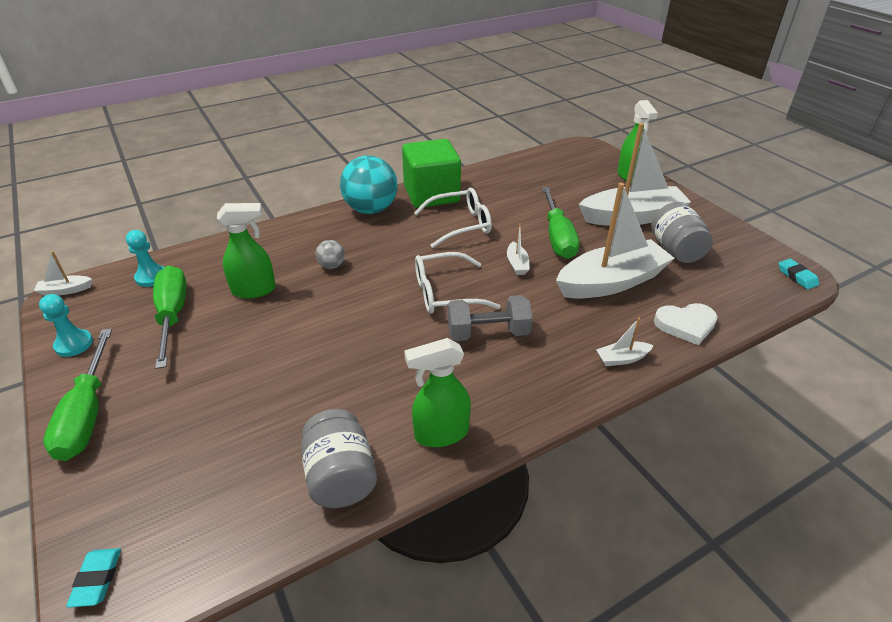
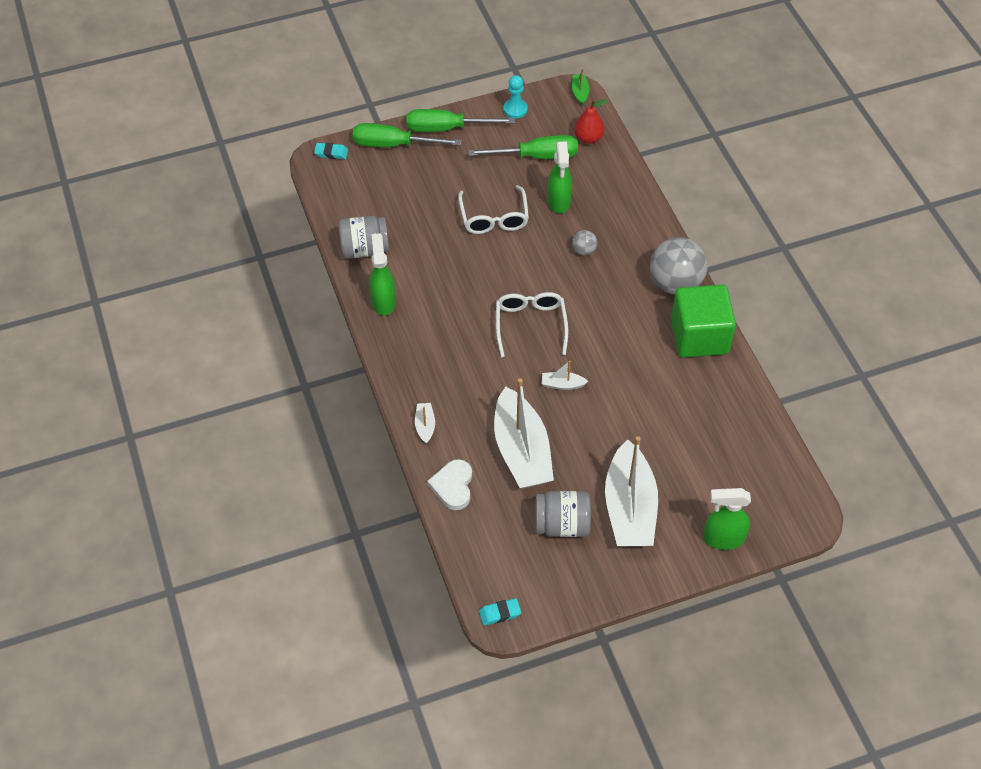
camera: 100 degrees right, 15 degrees up
(65, 290) = (580, 92): white boat -> green boat
(151, 277) = (588, 138): turquoise pawn -> red pear
(371, 209) = (675, 283): turquoise ball -> grey ball
(460, 224) = (636, 352): white glasses -> white glasses (494, 218)
(488, 333) = (474, 345): grey dumbbell -> none
(557, 237) = (602, 429): green screwdriver -> green screwdriver (393, 145)

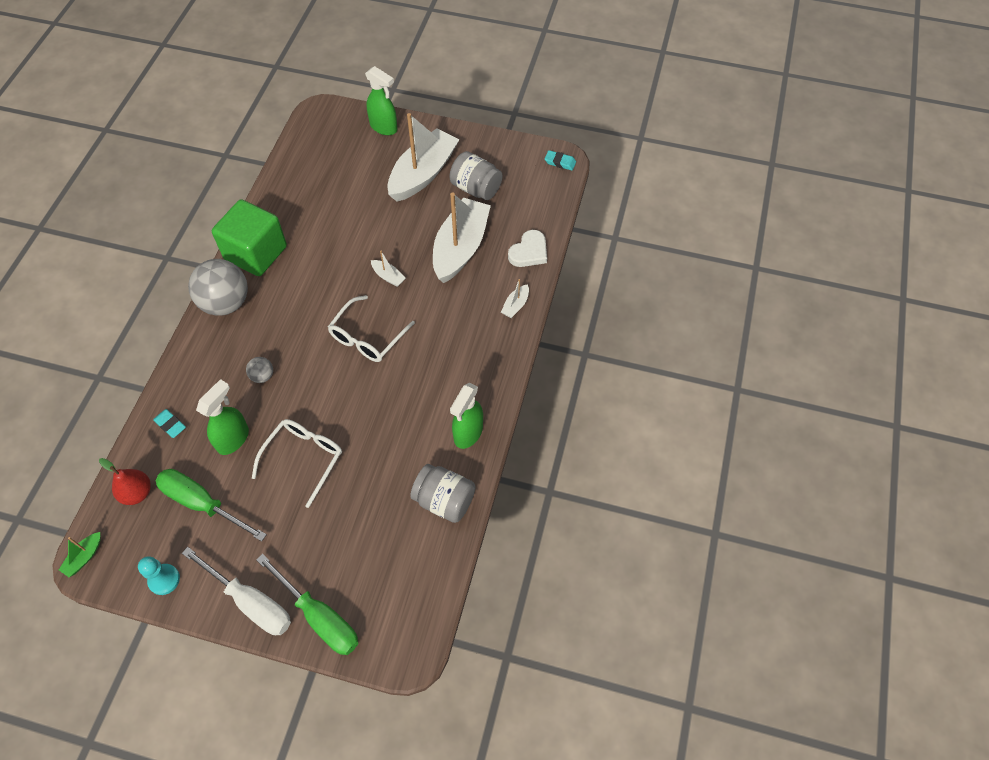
camera: 145 degrees left, 5 degrees up
(331, 153) = (389, 651): turquoise eraser -> turquoise eraser (170, 425)
(446, 128) = (251, 602): green screwdriver -> white screwdriver

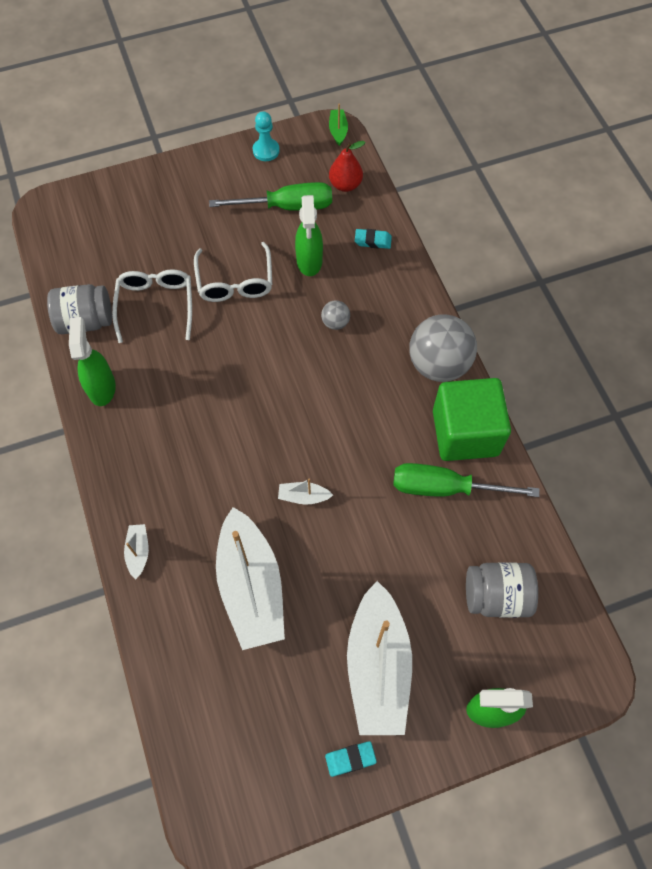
camera: 145 degrees right, 5 degrees up
(251, 602) = (188, 173): white screwdriver -> none
(319, 617) = (128, 193): green screwdriver -> green screwdriver (445, 488)
(367, 337) = (270, 417): white glasses -> white glasses (156, 305)
(476, 188) = (295, 690): grey jar -> grey jar (496, 596)
(529, 252) = (166, 636): white heart -> none
(560, 162) = (212, 820): turquoise eraser -> turquoise eraser (350, 759)

